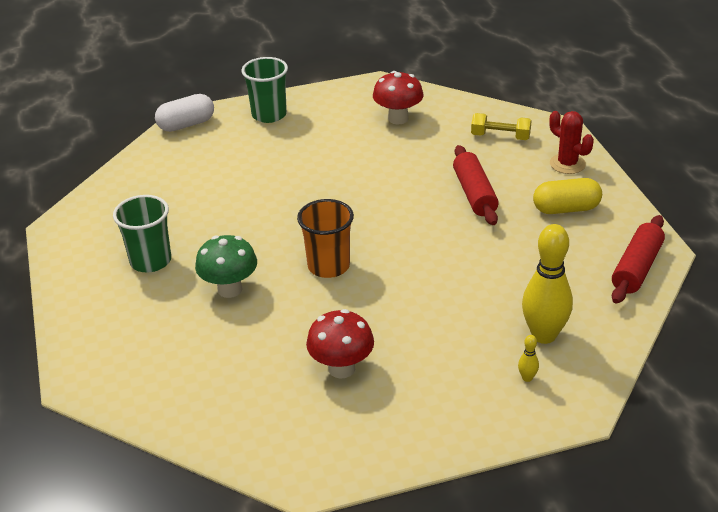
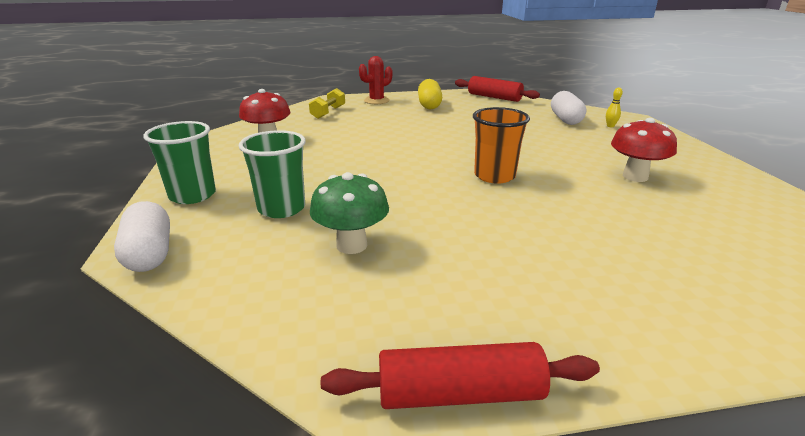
camera: 85 degrees left, 10 degrees down
(150, 261) = (486, 281): green cup -> green cup (281, 208)
(230, 289) = (538, 224): green mushroom -> green mushroom (351, 245)
(474, 194) = (401, 124): red rolling pin -> red rolling pin (460, 394)
(544, 335) = (565, 119): yellow bowling pin -> white capsule

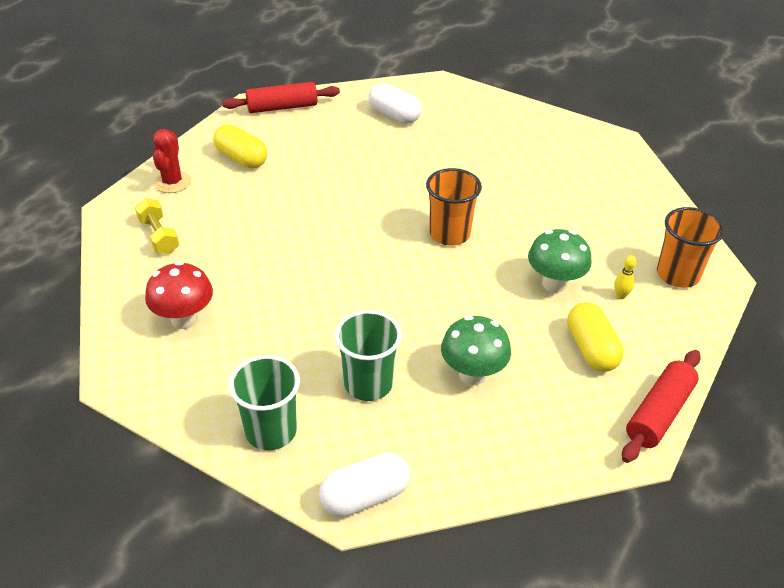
camera: 50 degrees left, 15 degrees up
(149, 254) = (365, 496): white capsule -> white capsule turned 45 degrees counterclockwise
(483, 295) = (591, 349): none -> yellow capsule
(532, 238) = (554, 283): none -> green mushroom
(610, 126) = (438, 107): yellow bowling pin -> yellow bowling pin (620, 296)
(635, 176) = (530, 172): red mushroom -> none
(704, 306) = (677, 275): none -> orange cup

